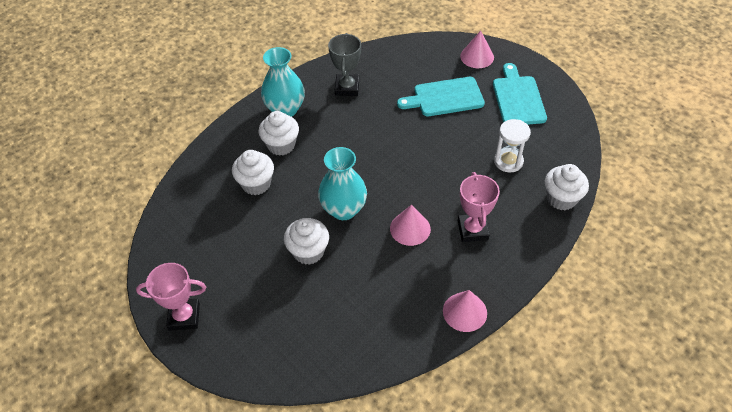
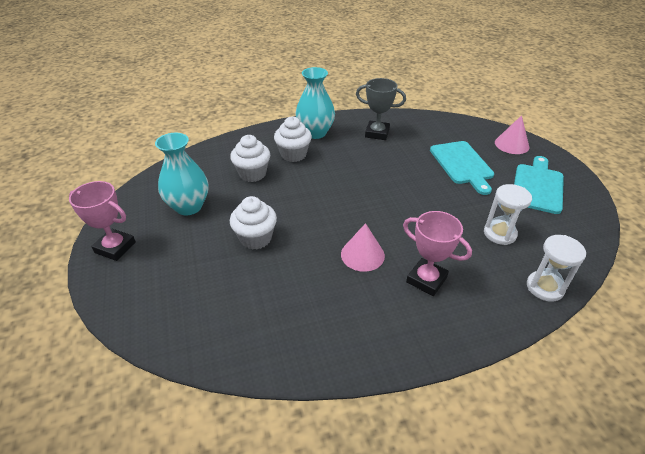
camera: 25 degrees right, 10 degrees down
(343, 209) = (311, 217): turquoise vase -> turquoise vase (188, 206)
(347, 88) = (377, 133): grey trophy -> grey trophy turned 75 degrees clockwise
(445, 97) = (462, 164): turquoise cutting board -> turquoise cutting board turned 120 degrees counterclockwise
(465, 312) = (370, 355): pink cone -> none
(472, 230) = (426, 280): pink trophy -> pink trophy turned 75 degrees counterclockwise
(561, 198) = (545, 287): white cupcake -> white hourglass

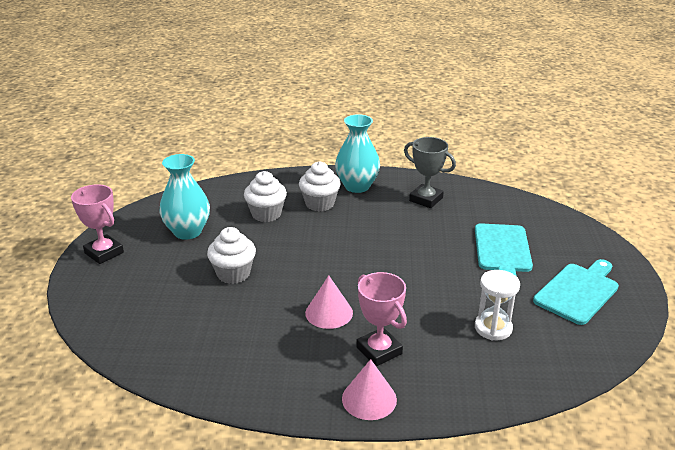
camera: 20 degrees right, 10 degrees down
(511, 144) = (581, 241): pink cone -> pink cone (369, 399)
(545, 287) = (504, 390): white hourglass -> none

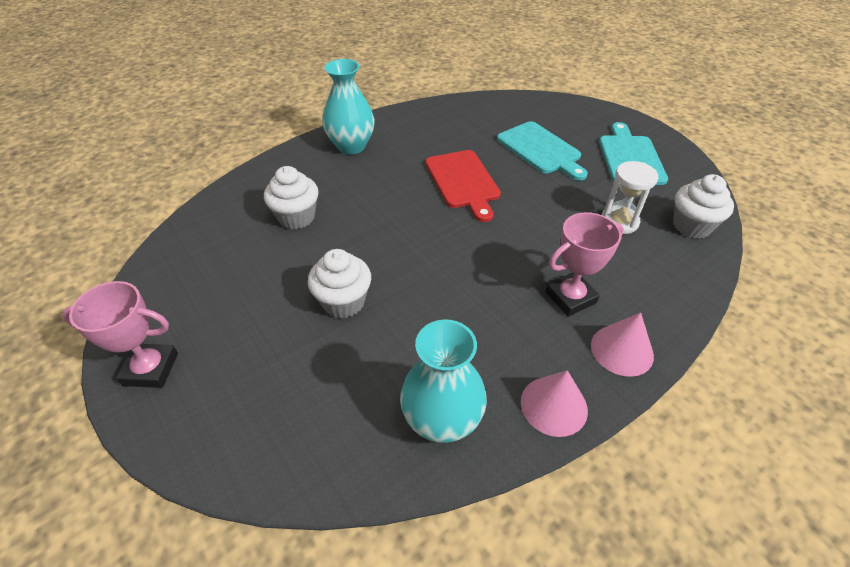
camera: 40 degrees left, 15 degrees up
(187, 232) = (231, 283): turquoise vase -> turquoise vase (442, 420)
(319, 204) = (338, 180): white cupcake -> white cupcake (691, 226)
(329, 312) = (485, 287): pink cone -> pink cone (554, 405)
(379, 351) = (570, 297): pink trophy -> pink trophy turned 45 degrees counterclockwise
(406, 244) = (463, 182): none -> red cutting board
(426, 199) = (427, 131): grey trophy -> none

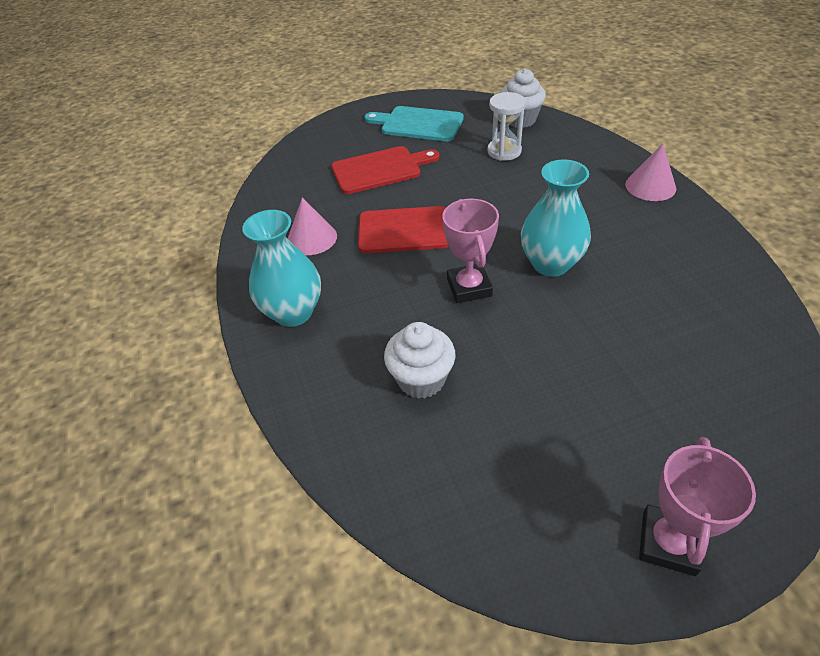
camera: 70 degrees left, 0 degrees up
(343, 302) = (577, 347): white cupcake -> none
(442, 420) = (724, 296): turquoise vase -> turquoise vase (550, 264)
(541, 150) = (380, 169): turquoise cutting board -> red cutting board
(554, 405) = (705, 231): pink cone -> pink cone (312, 238)
(570, 297) = (591, 198): pink trophy -> pink trophy (469, 287)

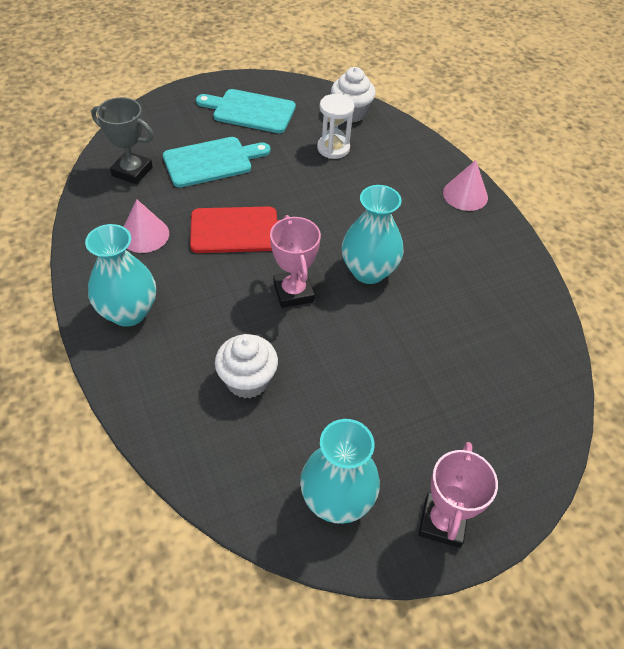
camera: 10 degrees left, 5 degrees up
(301, 182) = (132, 171): none -> grey trophy
(380, 169) = (212, 161): red cutting board -> turquoise cutting board
(532, 514) = (336, 499): none -> turquoise vase

